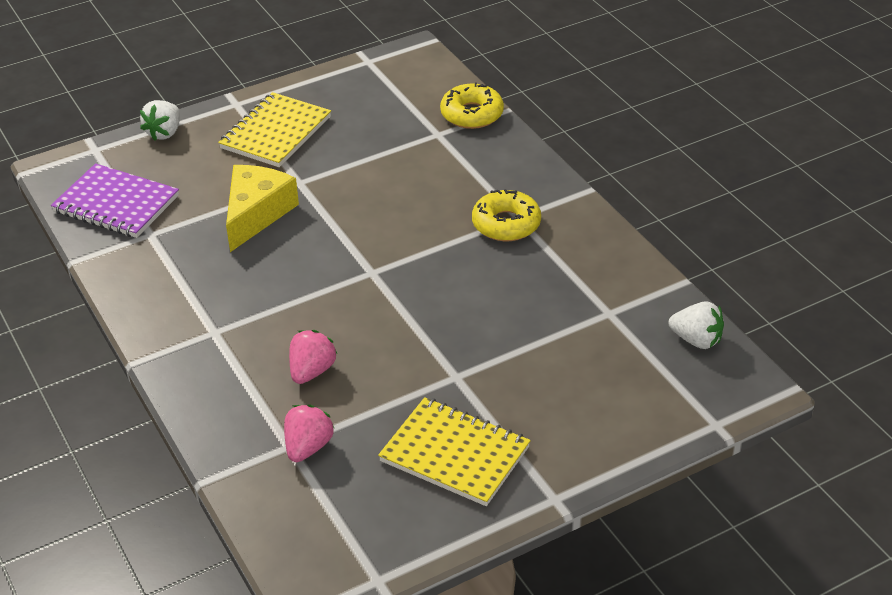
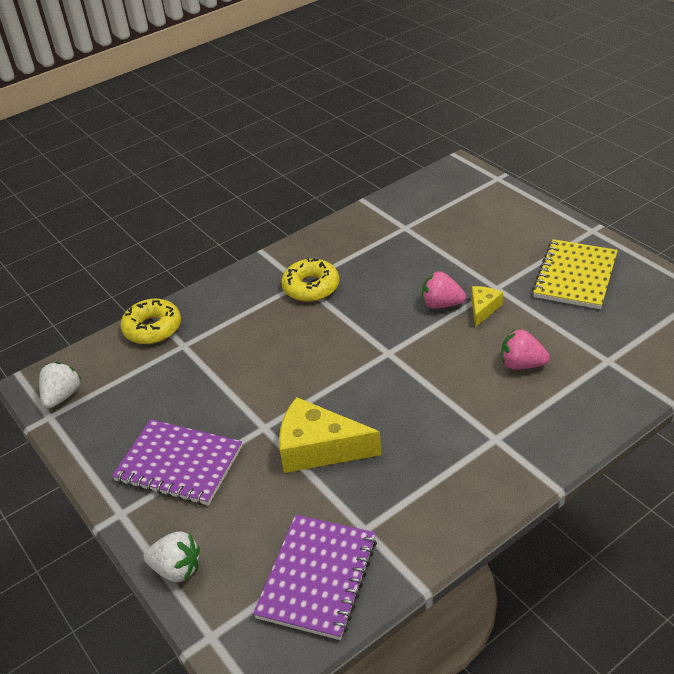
camera: 95 degrees left, 0 degrees up
(275, 133) = (179, 464): yellow notebook -> purple notebook
(308, 447) = (604, 349): pink strawberry -> pink strawberry (441, 304)
(419, 357) = (483, 309): none -> yellow cheese
(696, 340) = (422, 190): white strawberry -> white strawberry (62, 396)

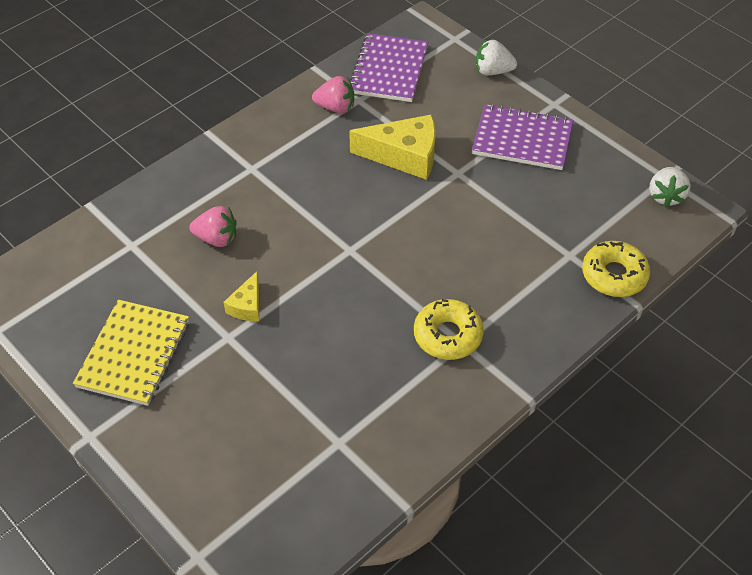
camera: 170 degrees right, 10 degrees up
(441, 304) = (293, 311): pink strawberry -> pink strawberry (335, 107)

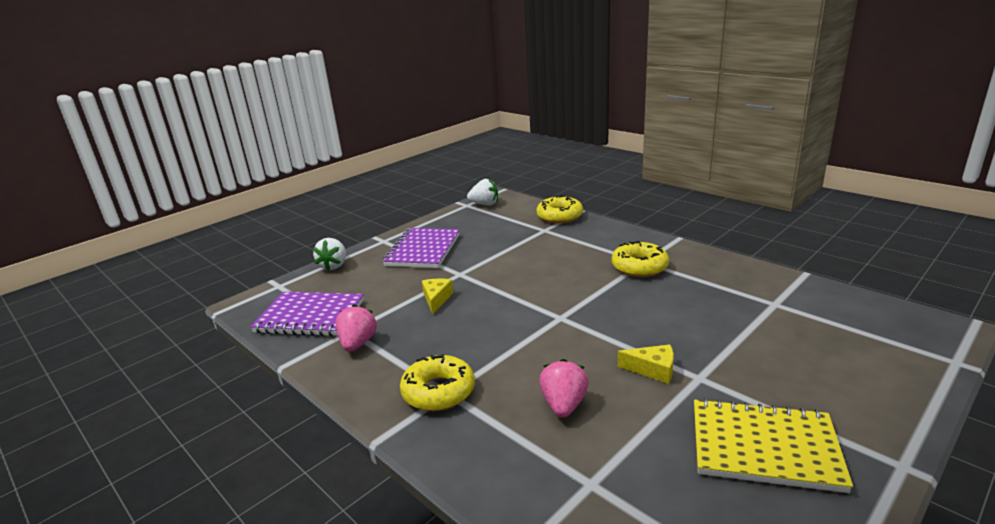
camera: 90 degrees left, 25 degrees down
(254, 162) = (438, 391): none -> yellow donut
(404, 156) = (436, 299): yellow cheese -> yellow cheese, size x0.53

